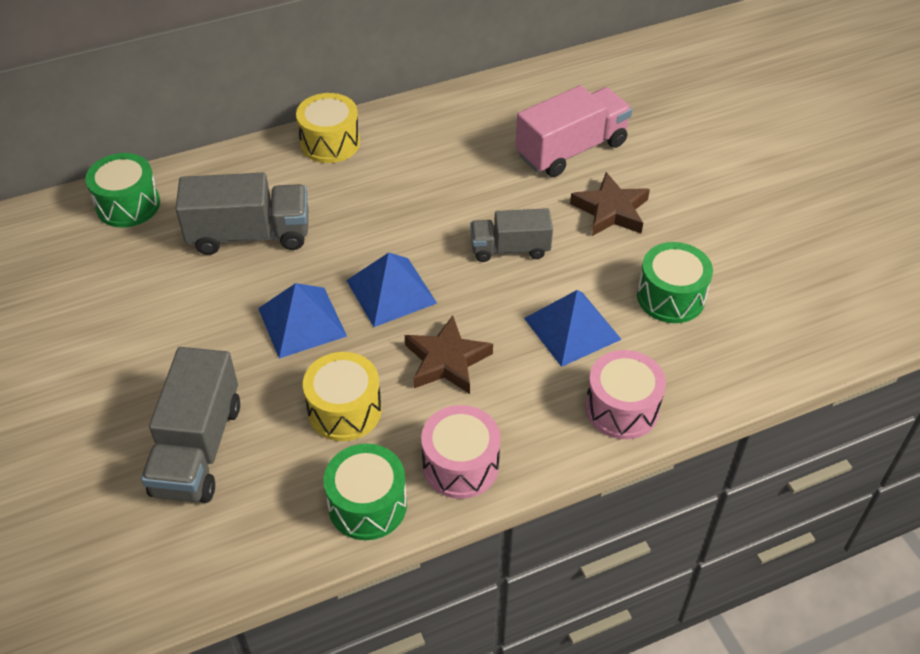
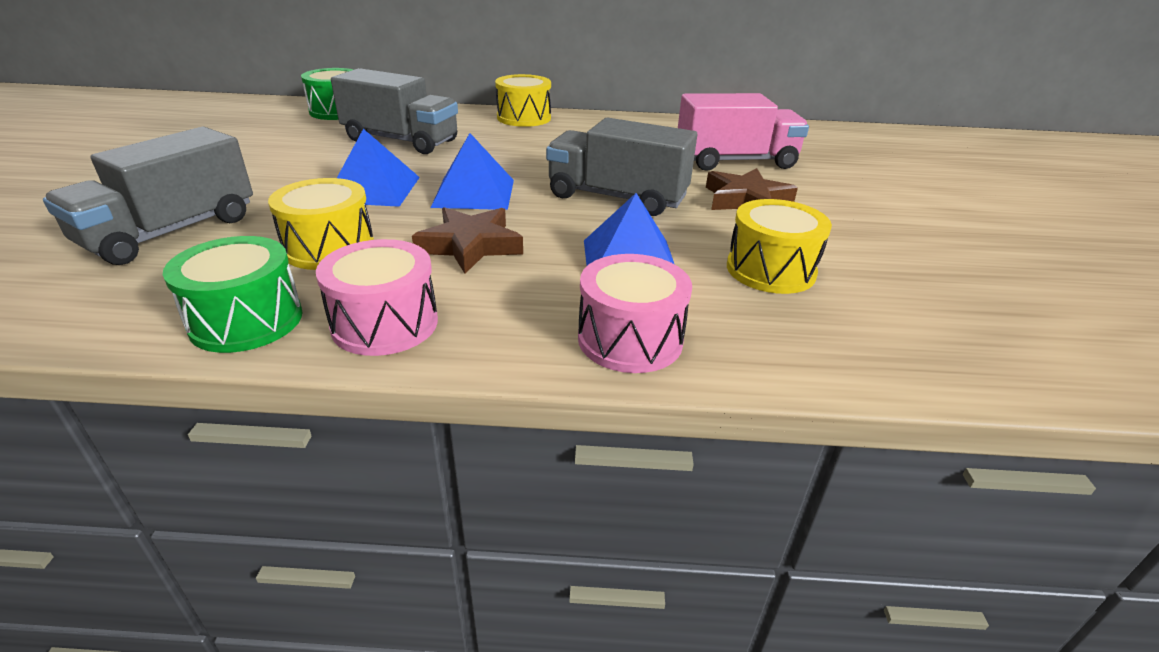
camera: 25 degrees right, 15 degrees down
(510, 249) = (617, 197): grey truck -> grey truck, size x1.57
(670, 297) = (770, 270): green drum -> yellow drum

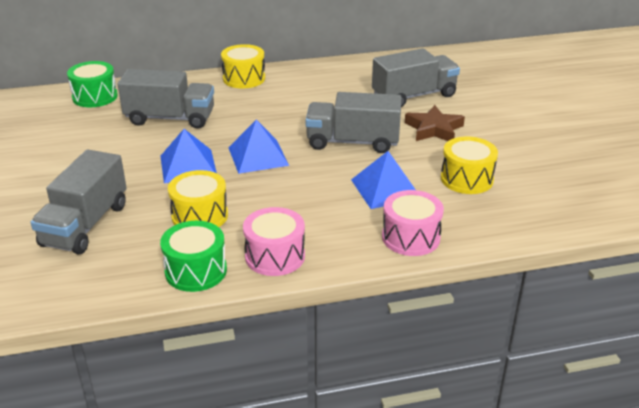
camera: 15 degrees left, 0 degrees up
(470, 245) = (285, 197): brown star -> none
(735, 161) = (414, 96): pink truck -> grey truck

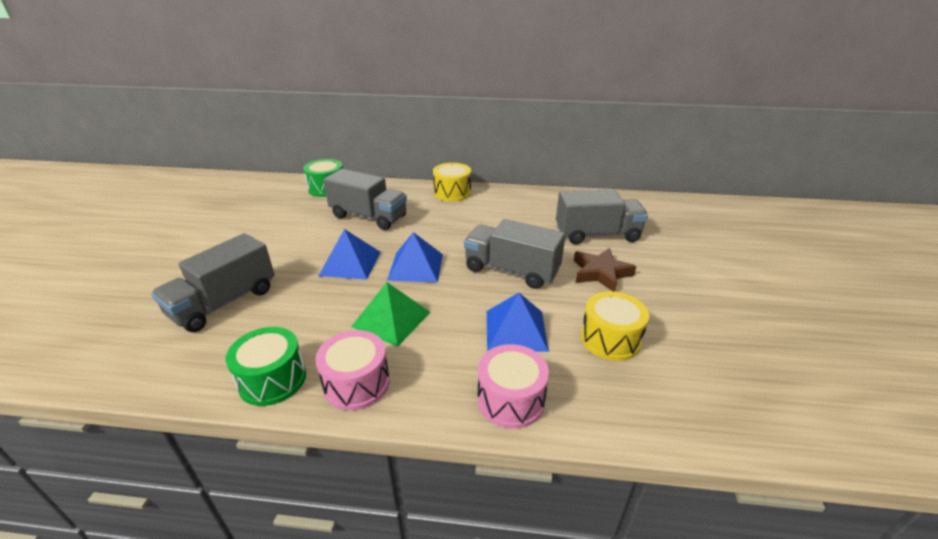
camera: 20 degrees right, 0 degrees up
(200, 216) = (322, 317): yellow drum -> none
(268, 204) = (391, 319): none -> green pyramid

